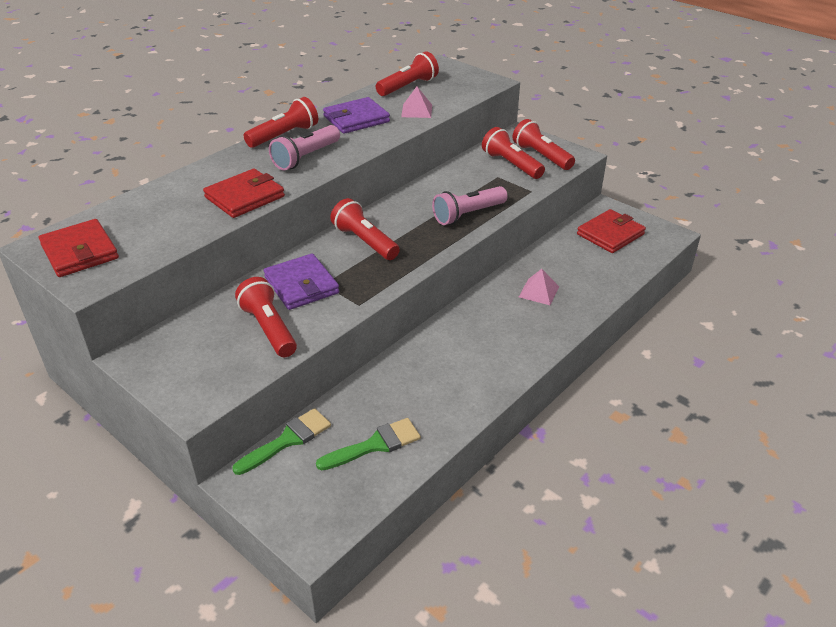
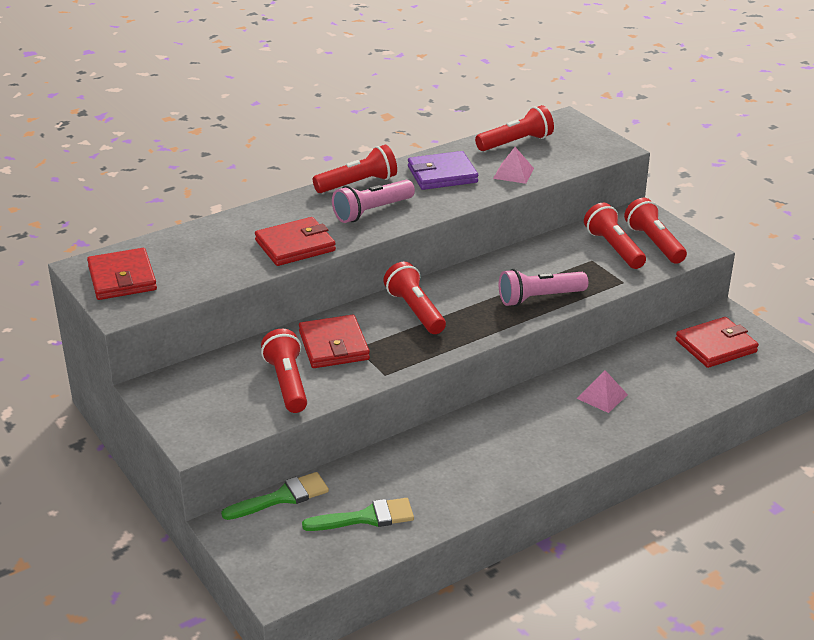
camera: 15 degrees right, 5 degrees down
(301, 285) = (334, 346): purple wallet -> red wallet

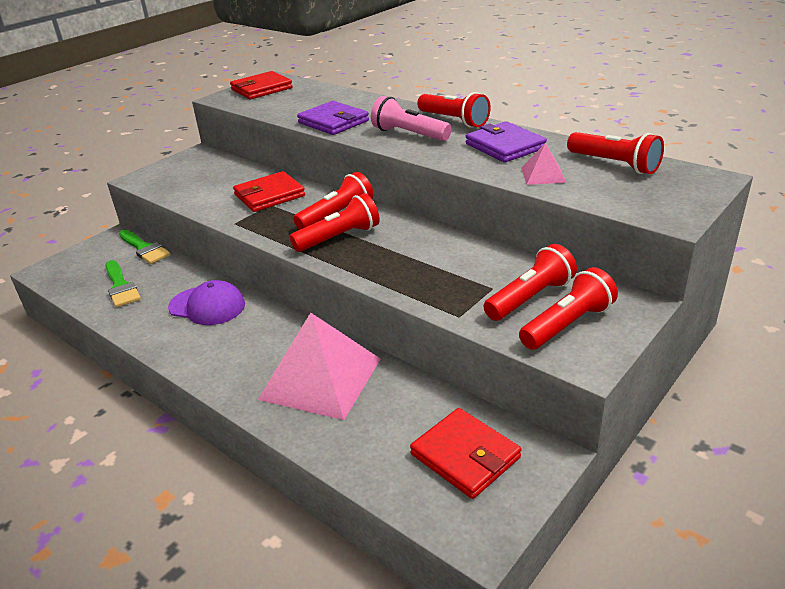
camera: 75 degrees right, 0 degrees up
(287, 383) = (213, 190): red flashlight -> red flashlight (339, 237)
(295, 245) = (333, 122): red wallet -> purple wallet
(448, 453) = (207, 306): none -> purple cap
(539, 298) = (392, 270): pink flashlight -> none
(602, 396) = (320, 378): pink pyramid -> pink pyramid, size x2.22

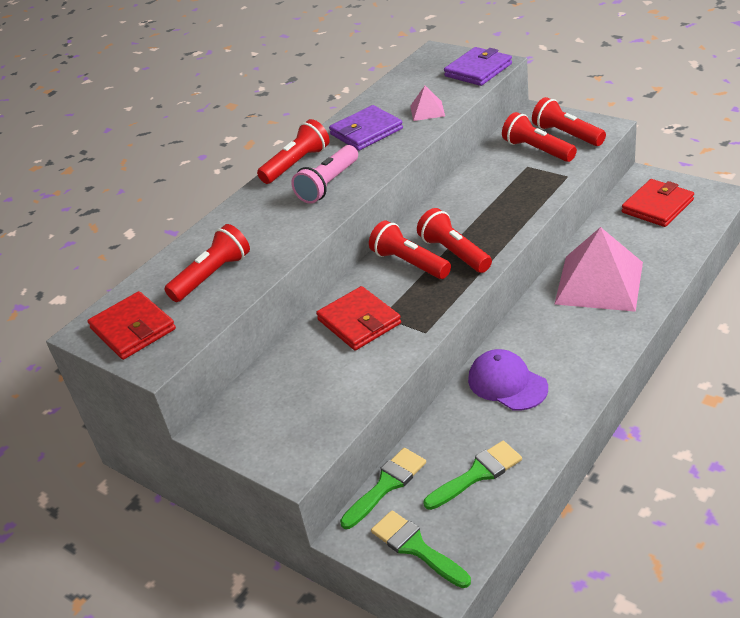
camera: 90 degrees left, 5 degrees up
(80, 260) = (416, 547): none -> green brush
(207, 306) = (507, 383): purple cap -> purple cap turned 60 degrees counterclockwise
(333, 122) = (280, 240): purple wallet -> purple wallet (478, 70)
(615, 164) = (409, 84): red flashlight -> red flashlight (212, 275)

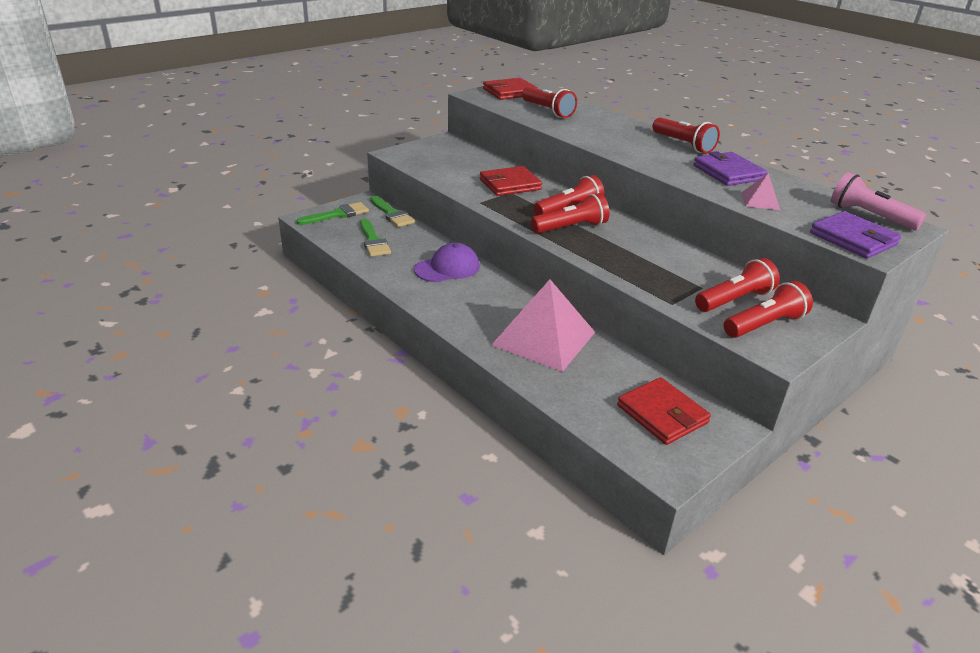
camera: 95 degrees right, 5 degrees down
(328, 185) = (642, 150): pink flashlight -> pink flashlight (869, 216)

